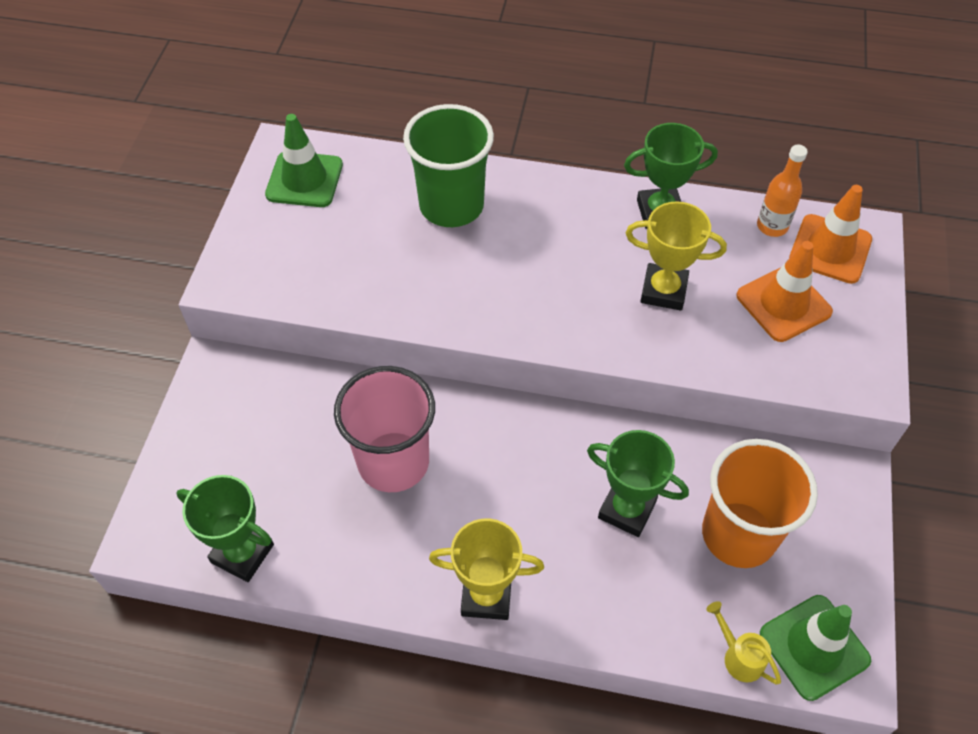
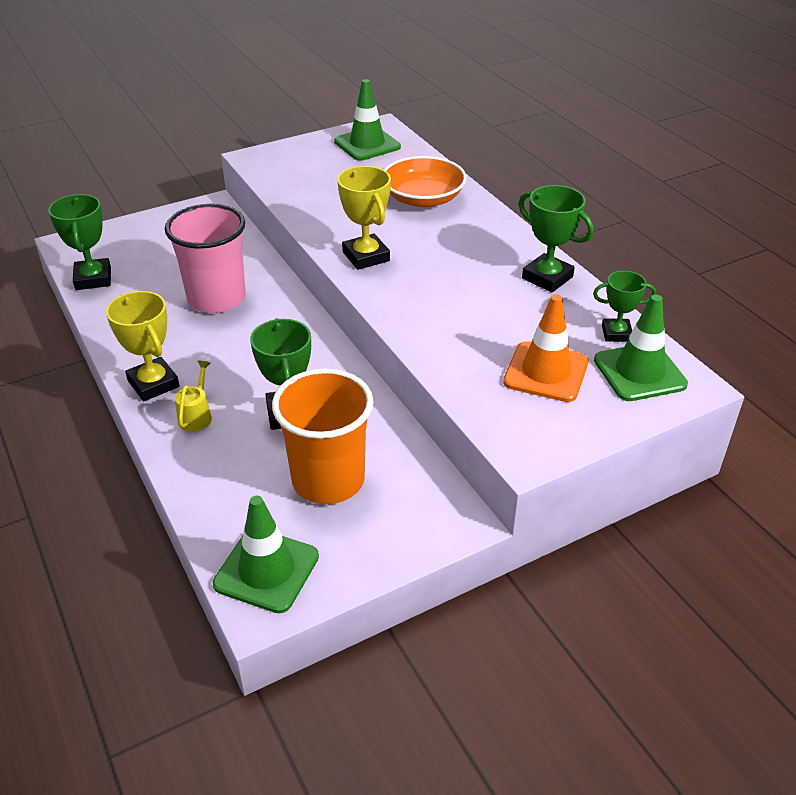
camera: 50 degrees right, 15 degrees down
(451, 205) = (423, 198): green cup -> orange bowl
(663, 291) = (475, 311): yellow trophy -> yellow trophy (366, 256)
(739, 656) = (218, 530): yellow watering can -> yellow watering can (197, 416)
(772, 226) = (616, 333): orange bottle -> green trophy
(830, 249) = (639, 372): orange traffic cone -> green traffic cone

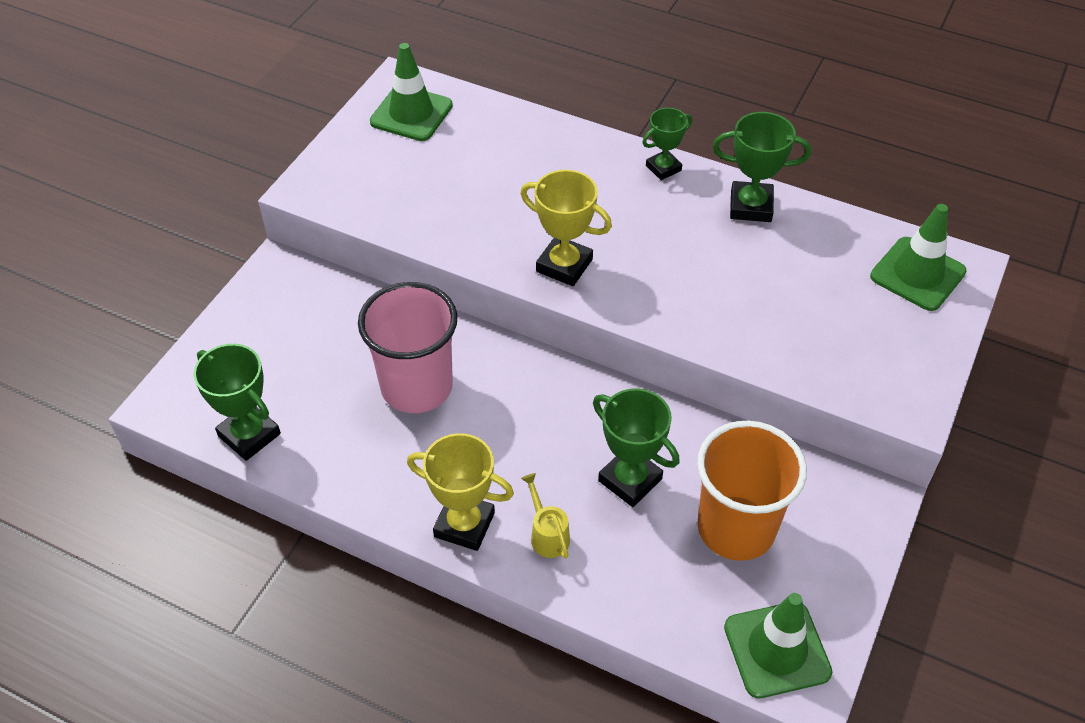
camera: 35 degrees left, 10 degrees up
(423, 198) = (544, 162): orange bowl -> none
(546, 372) = (848, 315): orange traffic cone -> none
(616, 333) = (863, 241): green trophy -> green trophy (663, 168)

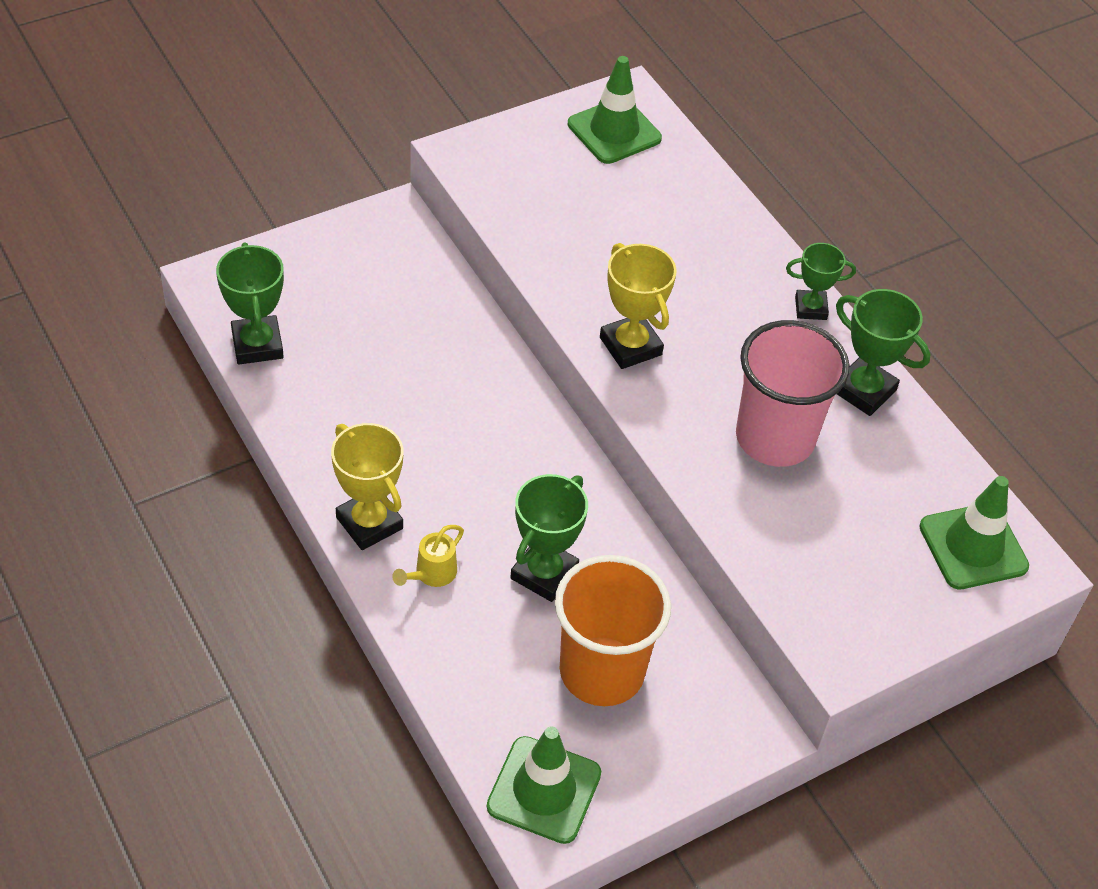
camera: 30 degrees right, 0 degrees up
(416, 387) = (428, 385): pink cup -> pink cup (775, 438)
(547, 535) = (431, 574): yellow watering can -> yellow watering can turned 150 degrees counterclockwise
(630, 480) = (544, 573): green trophy -> green trophy turned 45 degrees clockwise

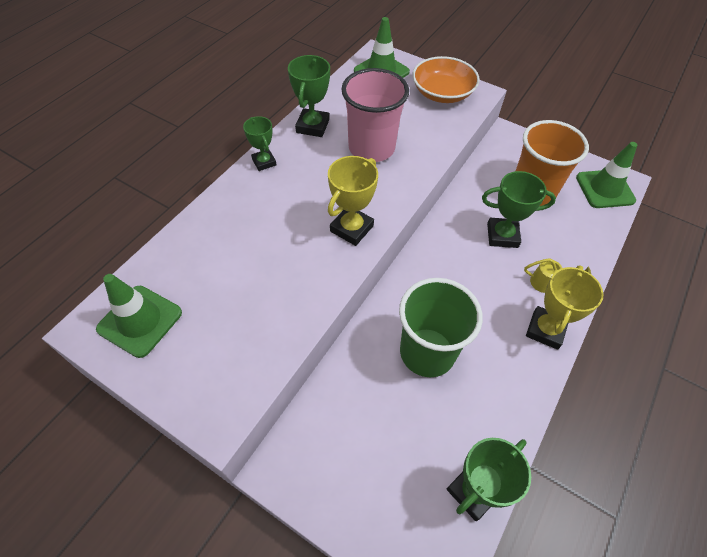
camera: 115 degrees left, 5 degrees up
(429, 388) = (427, 352): none -> green cup
(866, 604) = (442, 93): none -> orange bowl

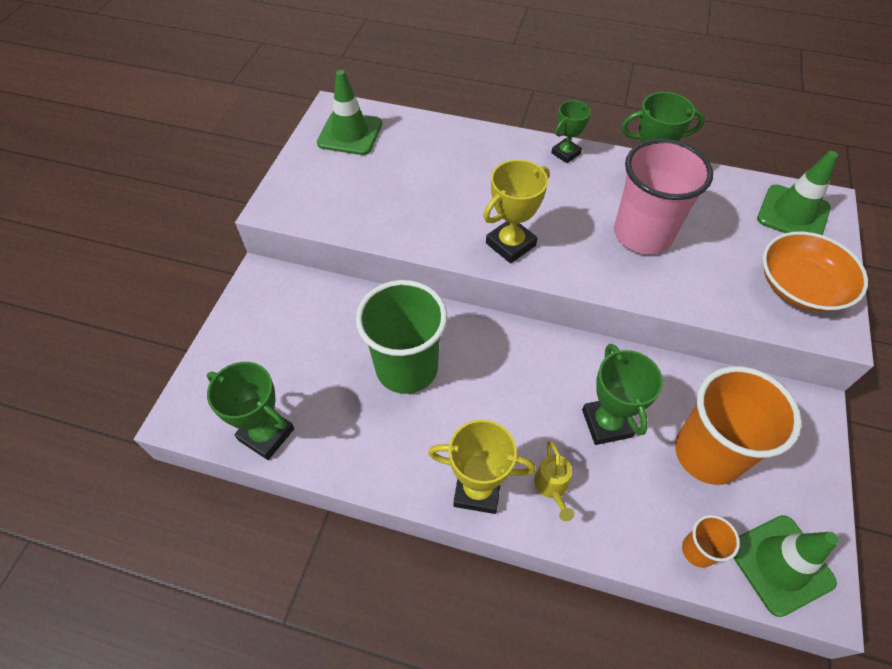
camera: 75 degrees right, 0 degrees up
(351, 228) = (510, 244): yellow trophy -> yellow trophy turned 60 degrees counterclockwise
(595, 222) = (698, 550): none -> orange cup

